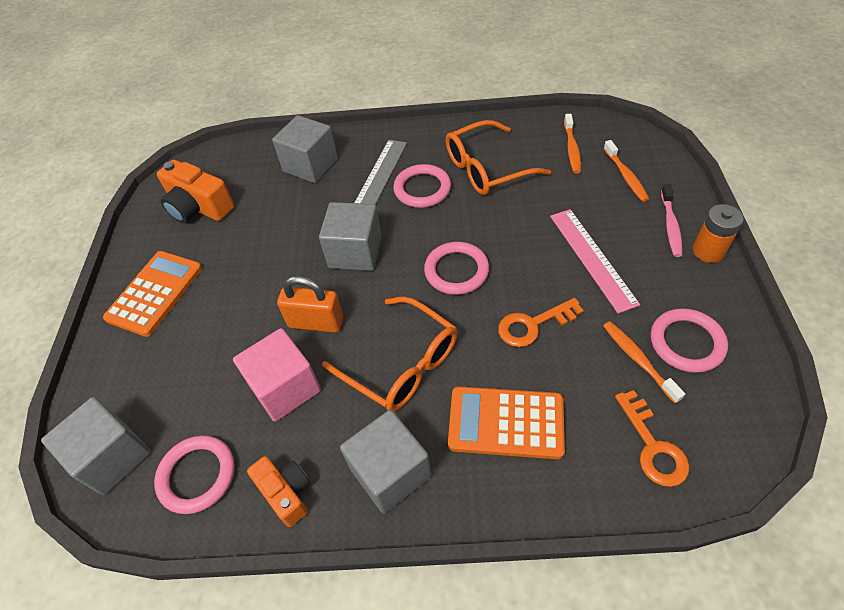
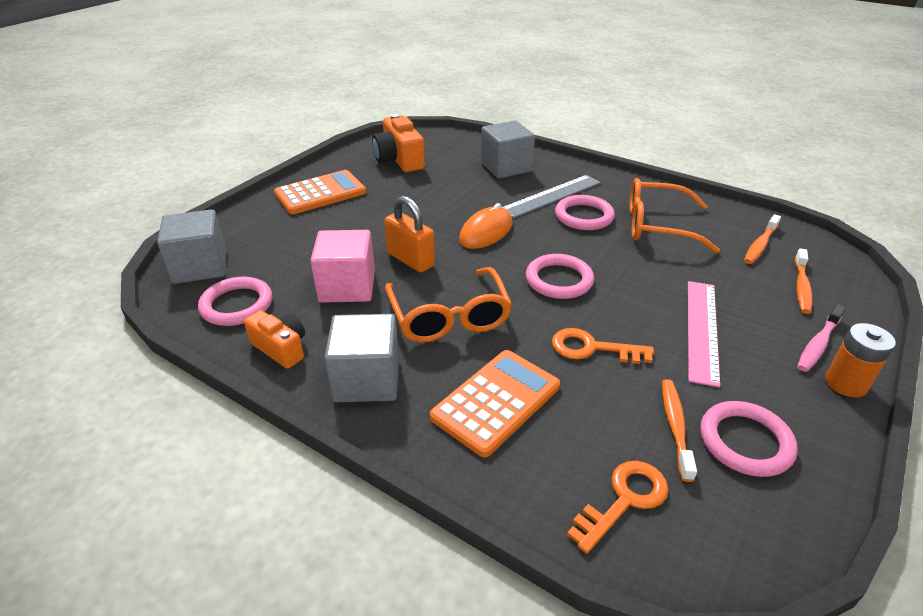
camera: 30 degrees right, 15 degrees down
(286, 493) = (281, 348): orange camera -> orange camera turned 45 degrees counterclockwise
(355, 252) = (486, 232): grey cube -> orange mouse
(506, 423) = (496, 401): orange calculator -> orange calculator turned 90 degrees clockwise
(653, 446) = (624, 500): orange key -> orange key turned 150 degrees counterclockwise

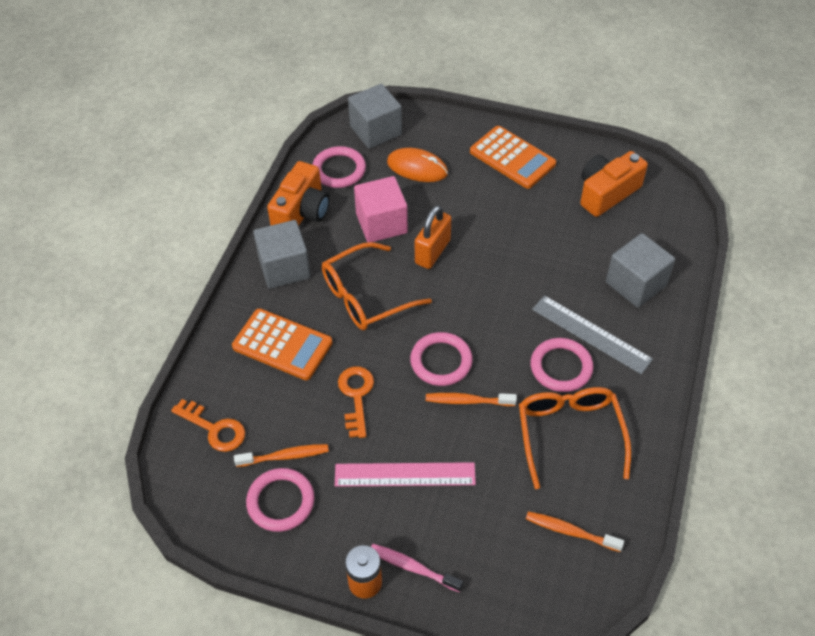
camera: 75 degrees right, 15 degrees up
(281, 348) = (302, 212): orange camera -> orange camera, size x1.54
(486, 232) = (498, 294): orange mouse -> orange mouse (417, 168)
(801, 287) = (502, 564): orange toothbrush -> orange toothbrush (467, 401)

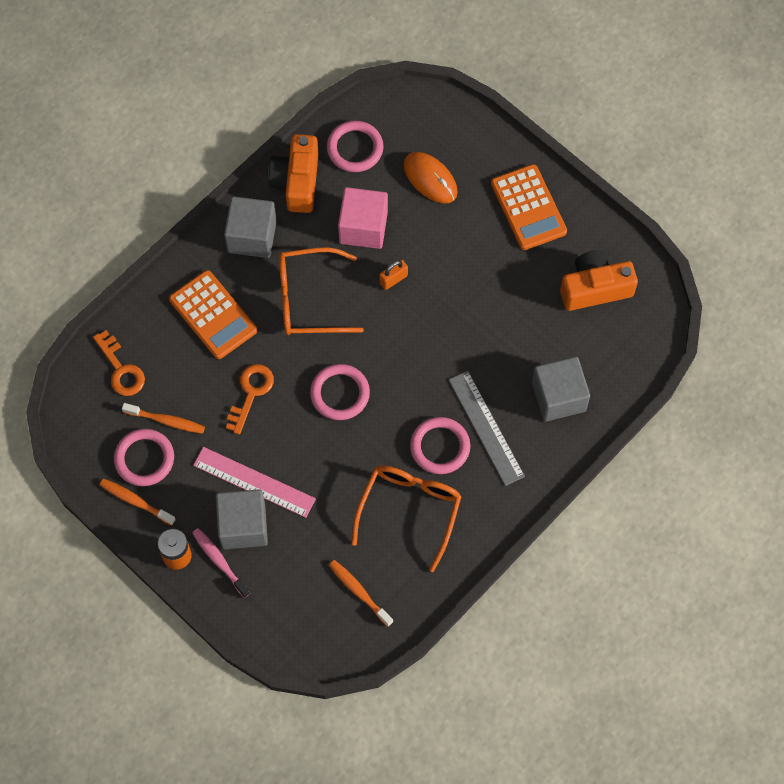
camera: 25 degrees right, 15 degrees up
(302, 212) = (297, 181): orange camera -> orange camera turned 135 degrees clockwise
(376, 130) = (414, 116): grey cube -> grey cube (243, 526)
(432, 252) = (393, 279): orange padlock -> orange padlock, size x0.61
(467, 401) = (341, 441): orange toothbrush -> orange toothbrush (135, 501)

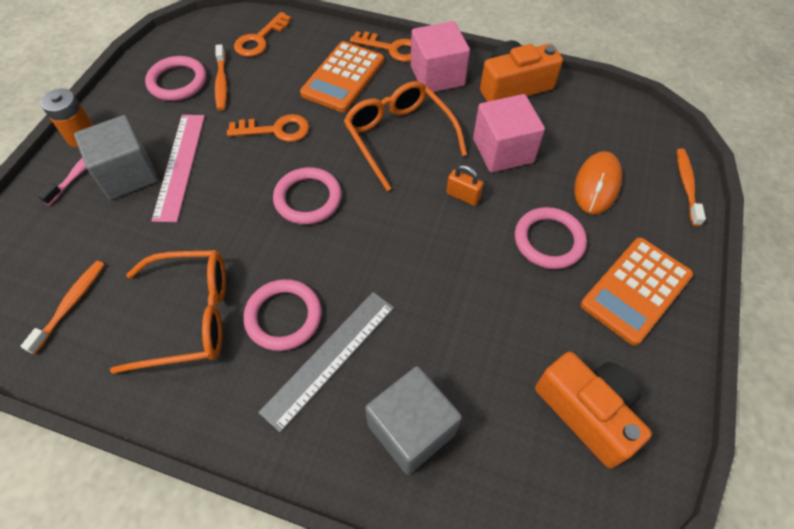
camera: 65 degrees right, 10 degrees down
(135, 501) = (132, 90): orange toothbrush -> orange toothbrush (686, 185)
(196, 259) = (391, 48): none -> orange key
(252, 236) = (437, 76): grey cube -> pink cube
(355, 148) = (580, 114): pink ring -> pink ring (549, 240)

